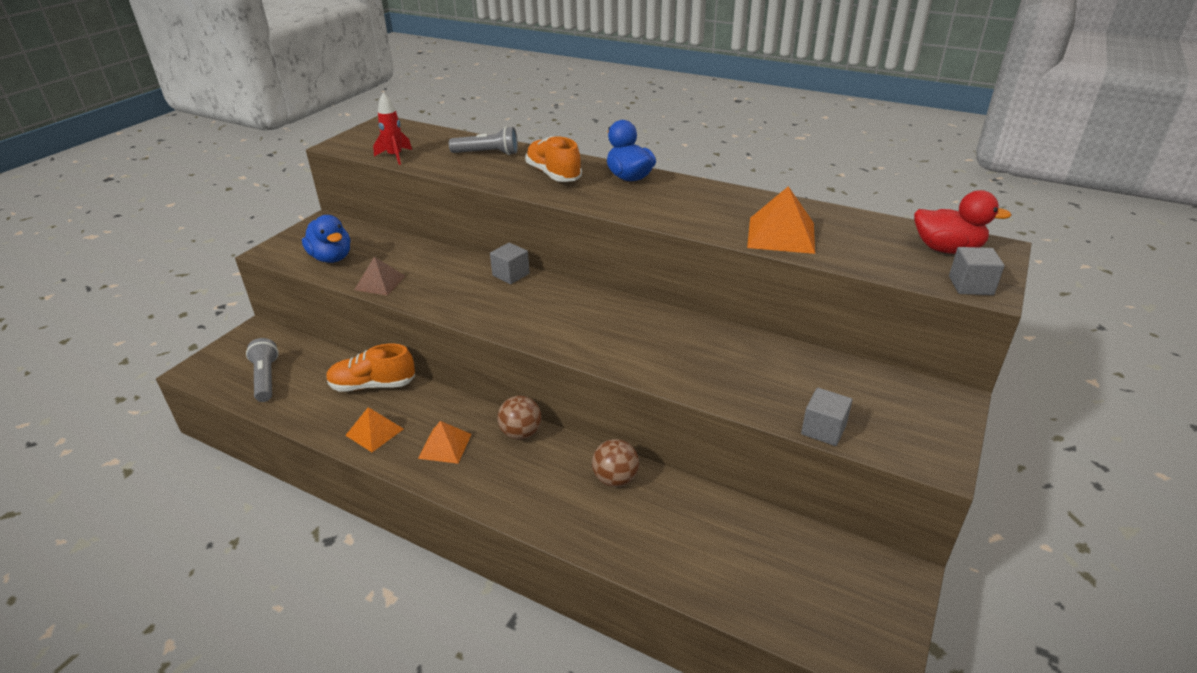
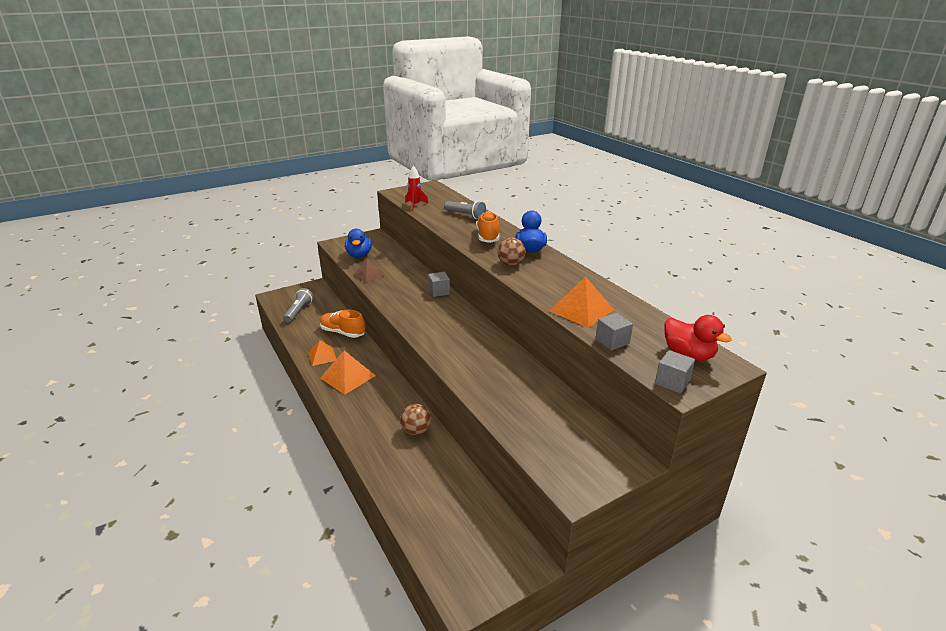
camera: 30 degrees right, 5 degrees down
(445, 446) = (348, 376): orange pyramid -> orange pyramid, size x1.53
(521, 433) = (391, 386): brown ball -> brown ball (511, 264)
(823, 429) = (522, 442): grey cube -> grey cube (612, 341)

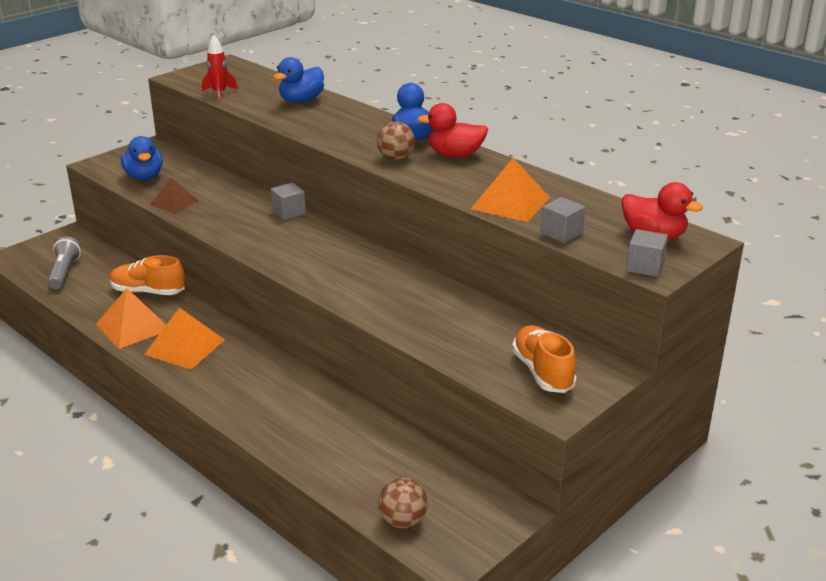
camera: 15 degrees left, 0 degrees up
(322, 356) = (133, 327): orange pyramid -> orange pyramid, size x1.53
(416, 430) = (313, 396): brown ball -> brown ball (403, 521)
(465, 215) = (301, 101): grey flashlight -> blue duck
(488, 236) = (347, 126): orange shoe -> orange shoe (542, 372)
(555, 266) = (455, 155): none -> red duck

